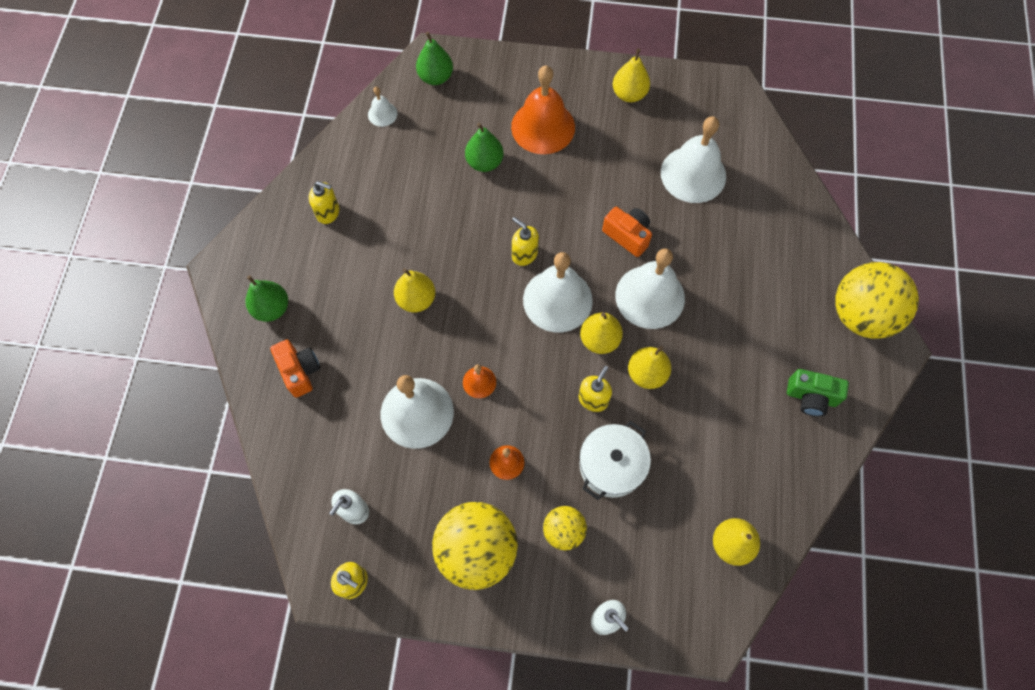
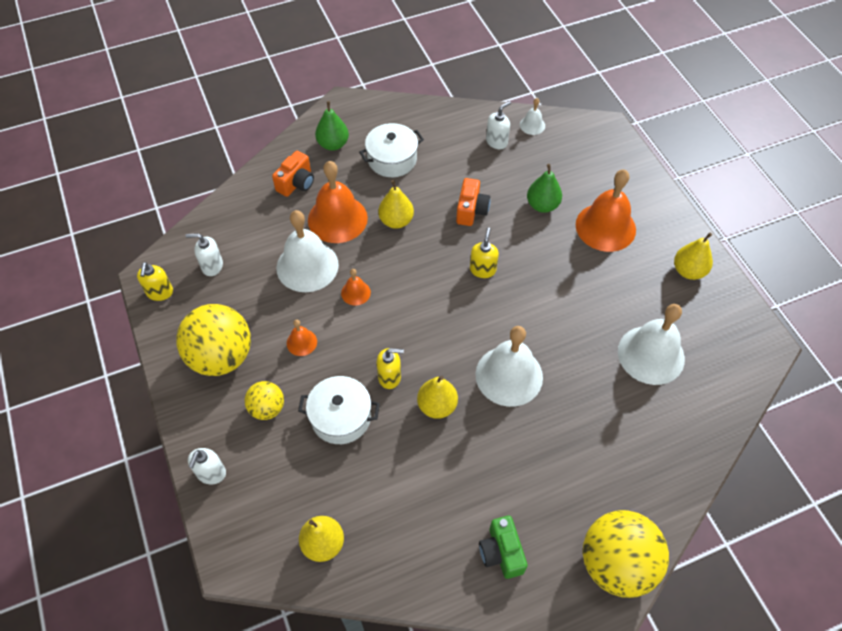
camera: 60 degrees right, 10 degrees down
(328, 212) = (428, 136): yellow soap dispenser -> none
(334, 262) = (392, 159): none -> white pot
(376, 354) = (337, 219): none -> orange bell
(380, 156) = (496, 142): none -> white soap dispenser
(436, 77) = (590, 139): green pear -> none
(557, 300) = (459, 311): white bell -> none
(599, 340) = (444, 357): yellow pear -> none
(627, 235) = (553, 333): orange camera -> orange camera (471, 210)

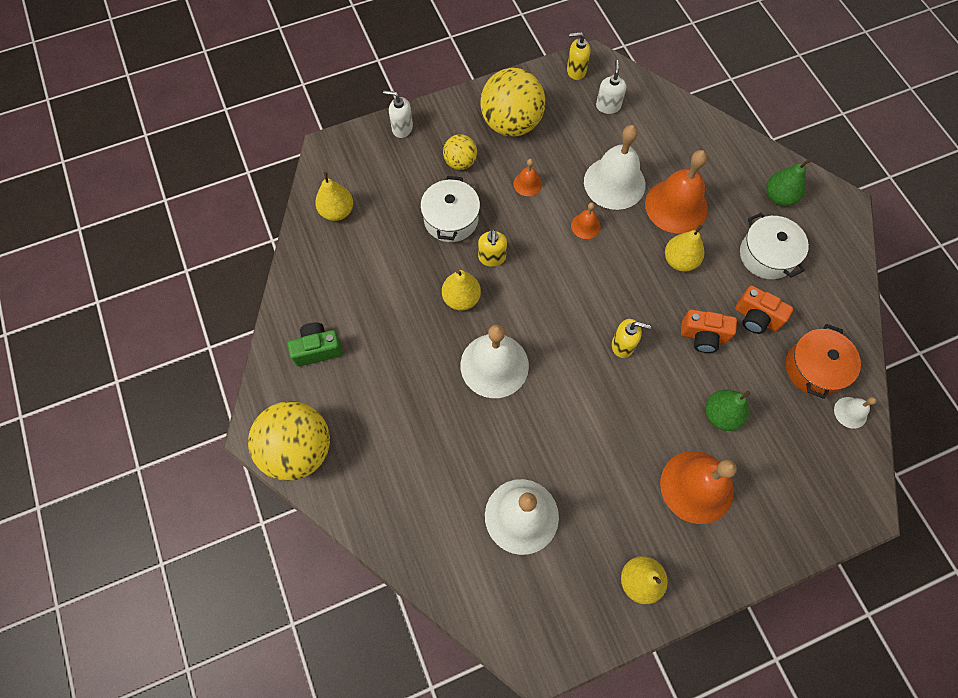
camera: 90 degrees right, 10 degrees up
(296, 183) = (718, 167): orange camera -> orange camera (756, 318)
(496, 142) = (814, 368): white soap dispenser -> orange pot

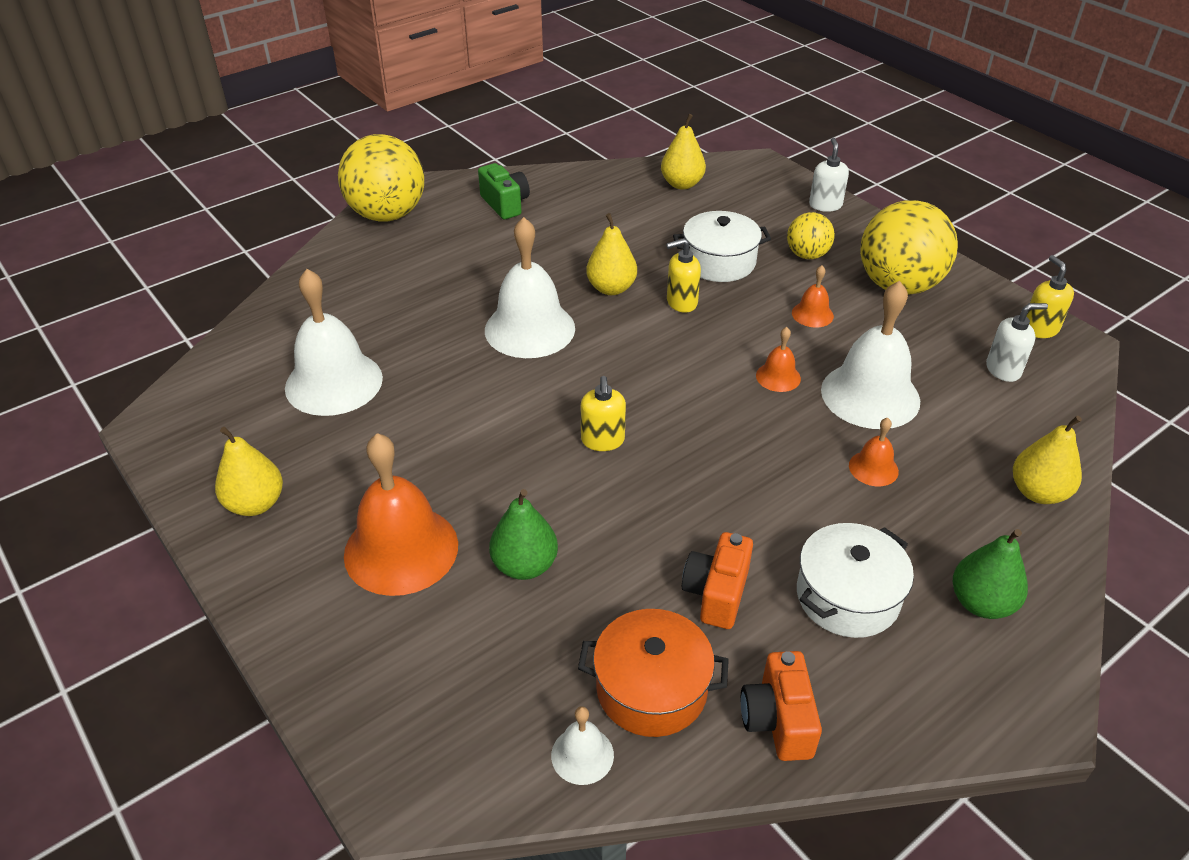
camera: 75 degrees right, 25 degrees down
(676, 206) = (873, 468): orange bell -> orange bell, size x0.47
(679, 261) = (775, 484): yellow pear -> yellow pear (1038, 492)
(703, 336) = (653, 528): orange camera -> orange camera (777, 720)

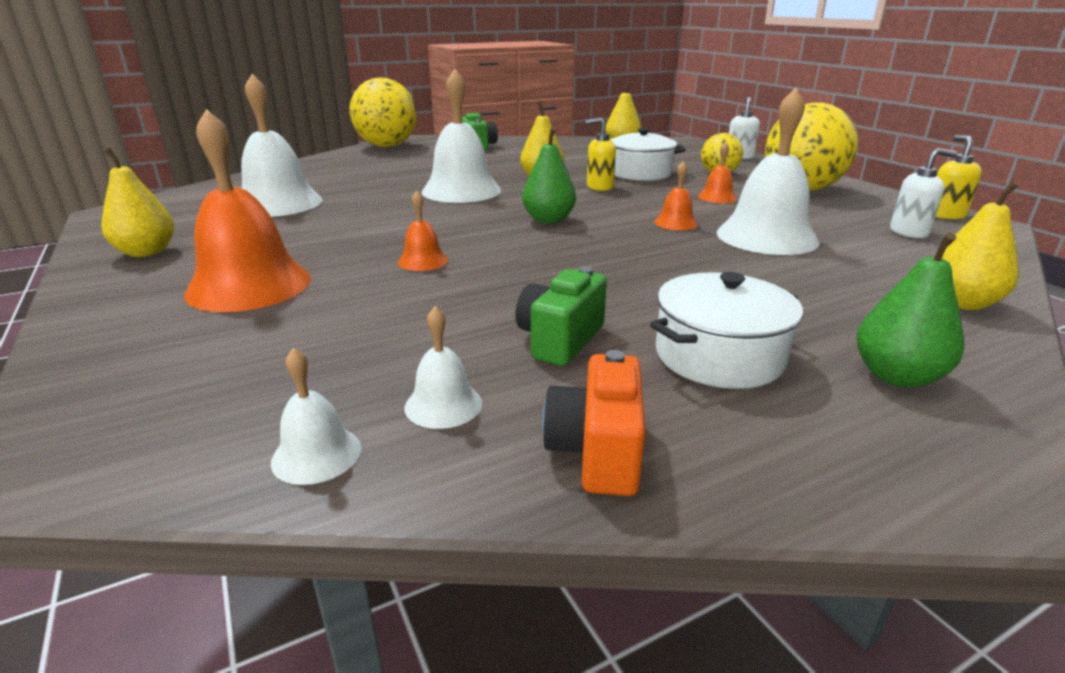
camera: 10 degrees right, 15 degrees down
(524, 565) = (362, 304): green pear -> green pear (548, 220)
(602, 440) = (490, 243): yellow soap dispenser -> none
(651, 688) = (443, 405): orange pot -> white bell
(716, 593) = (560, 340): orange camera -> green camera
(873, 468) = (764, 275): orange bell -> orange bell (423, 261)

